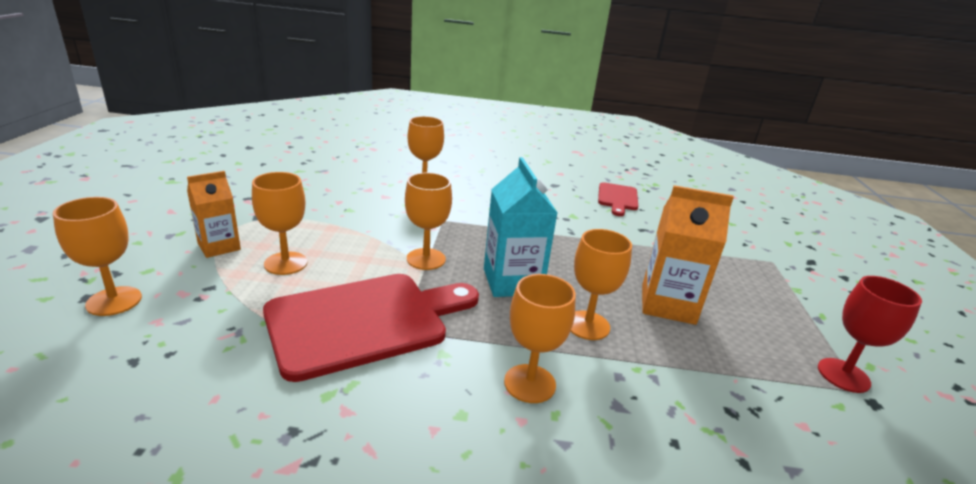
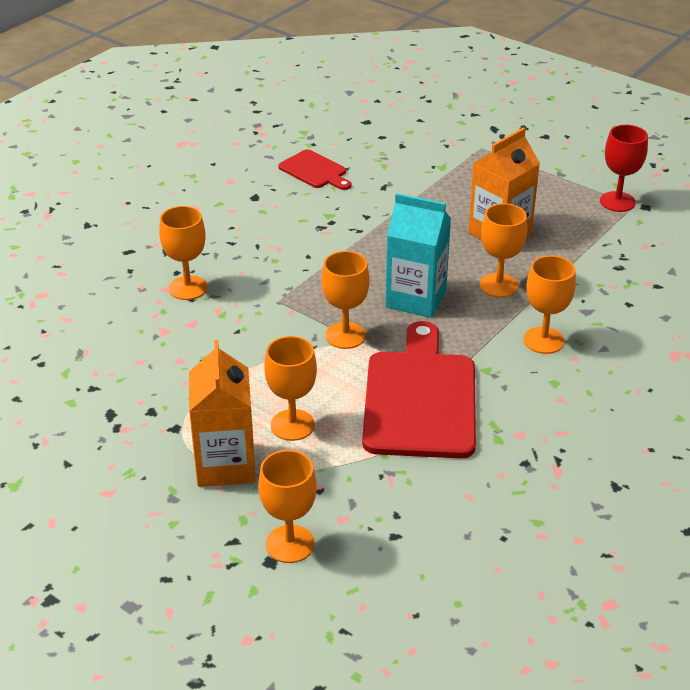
camera: 55 degrees left, 10 degrees up
(219, 246) = (226, 465): orange carton -> orange carton, size x1.54

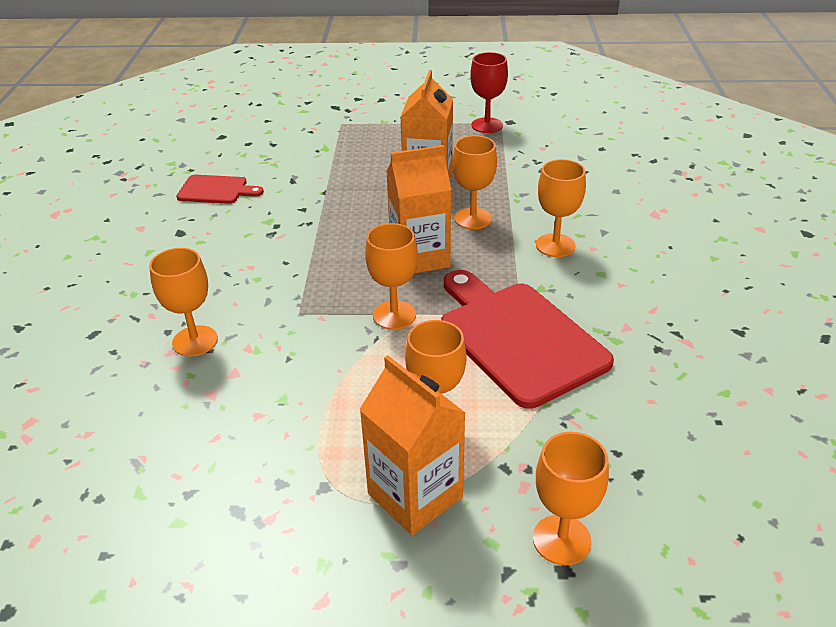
camera: 35 degrees left, 0 degrees up
(416, 299) = (419, 257): turquoise carton -> orange carton

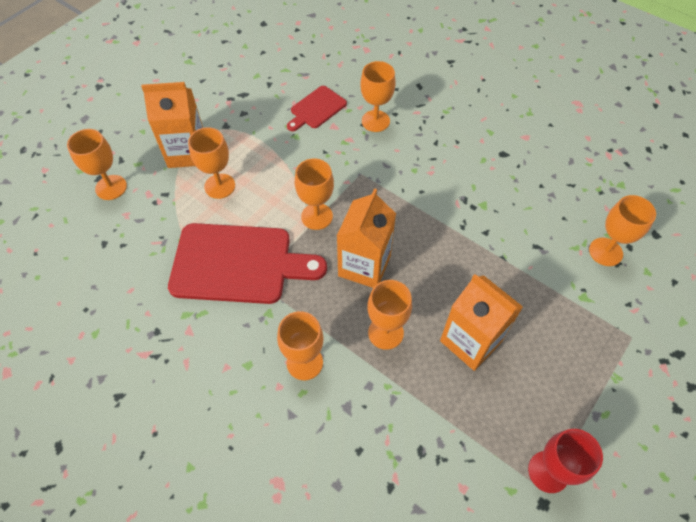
camera: 125 degrees right, 20 degrees up
(216, 190) = (553, 194): red cutting board -> red cutting board (316, 109)
(265, 151) = (605, 252): none -> orange goblet

